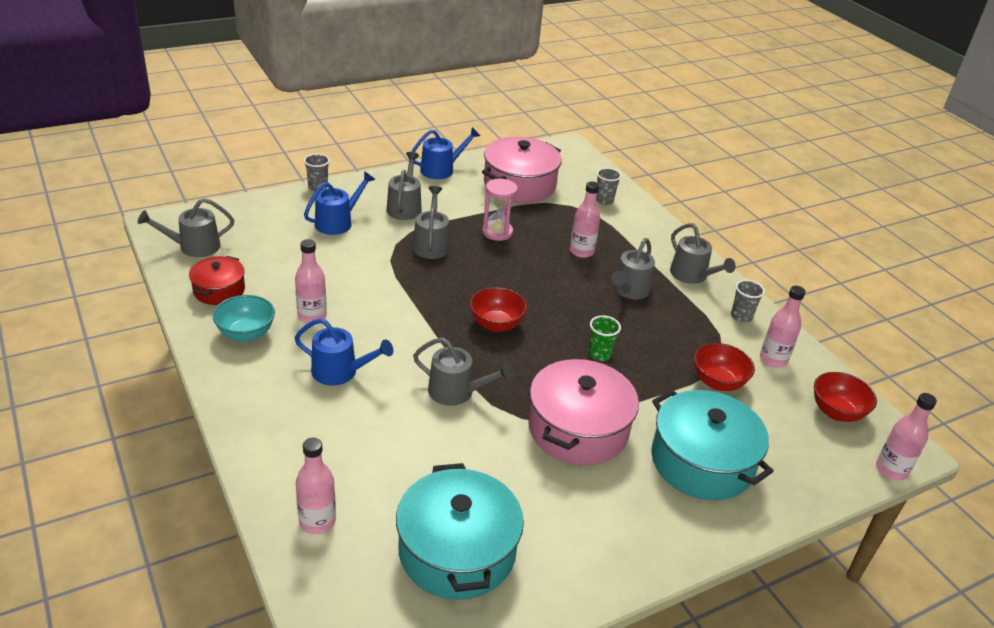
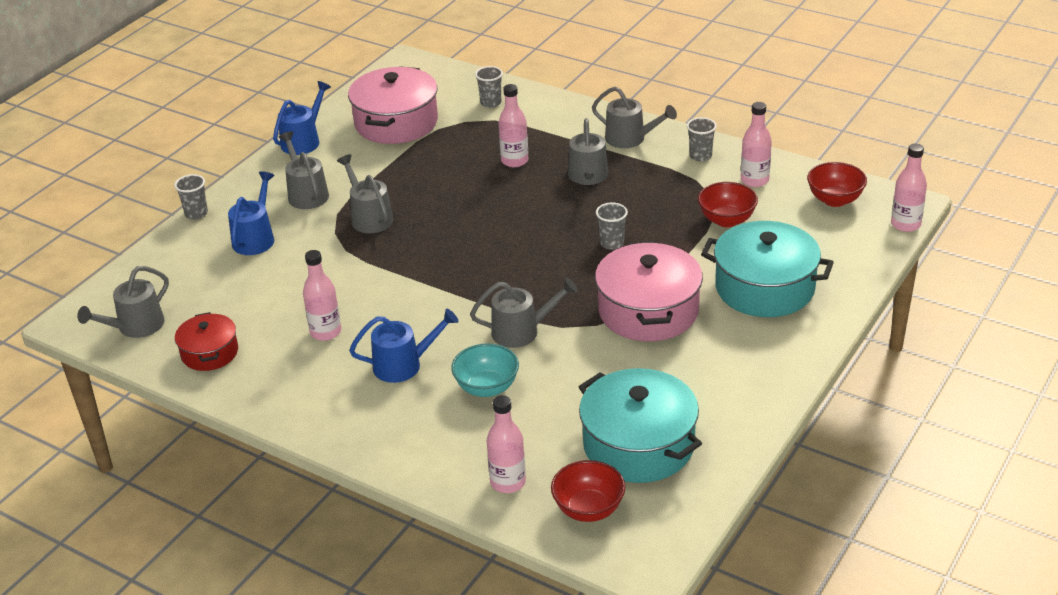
camera: 25 degrees left, 0 degrees up
(246, 334) = (281, 376): turquoise bowl -> turquoise bowl (487, 388)
(496, 324) = (500, 260): red bowl -> red bowl (588, 509)
(497, 232) = (420, 178): pink hourglass -> none
(599, 354) = (612, 243): green cup -> grey cup

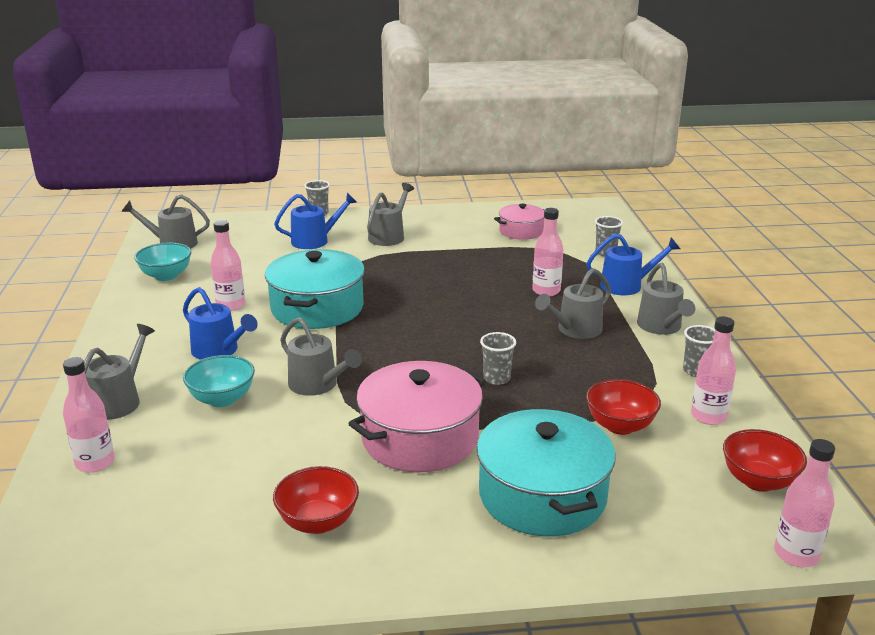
camera: 50 degrees right, 10 degrees down
(209, 353) = (166, 276): red pot -> turquoise bowl
(303, 141) = (449, 212): blue watering can -> blue watering can (627, 285)
(369, 217) = (391, 267): grey watering can -> grey watering can (119, 400)
(396, 122) = (521, 231): pink pot -> pink pot, size x0.56
(588, 509) = (82, 525): red bowl -> red bowl (318, 522)
(638, 445) = (204, 517): turquoise pot -> turquoise pot (317, 308)

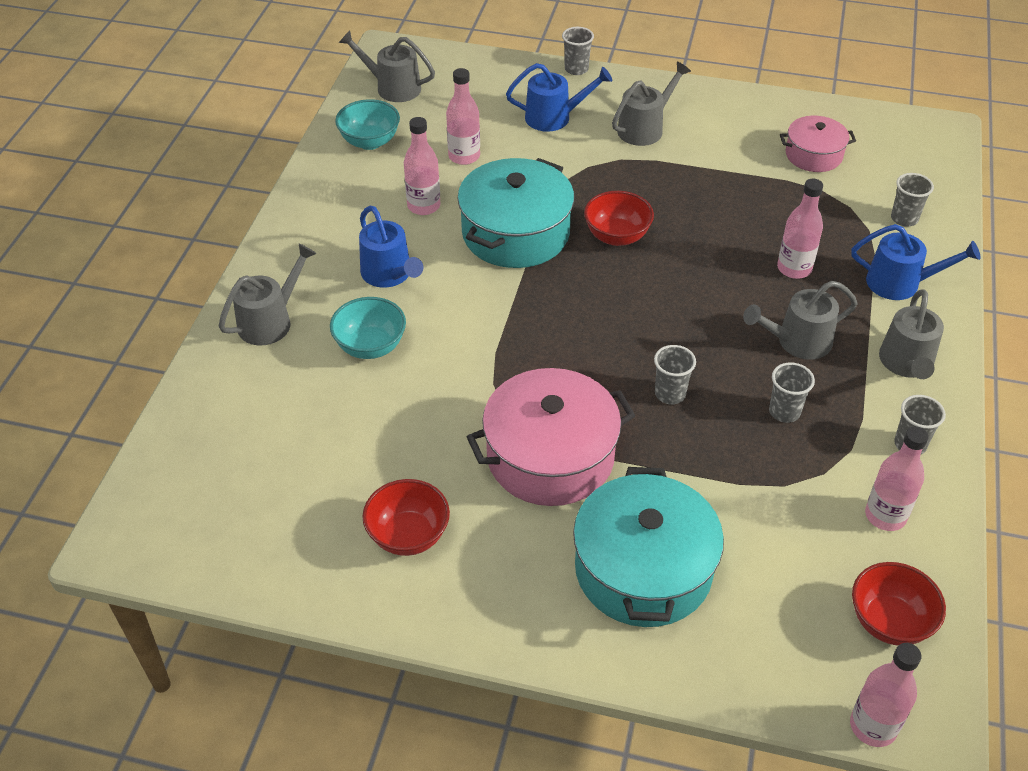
camera: 20 degrees right, 20 degrees up
(95, 462) = (227, 399): pink bottle -> pink bottle (464, 156)
(318, 385) = (474, 352): grey watering can -> none
(592, 371) = (784, 412): none -> grey cup
(620, 426) = (775, 501): red bowl -> red bowl (617, 236)

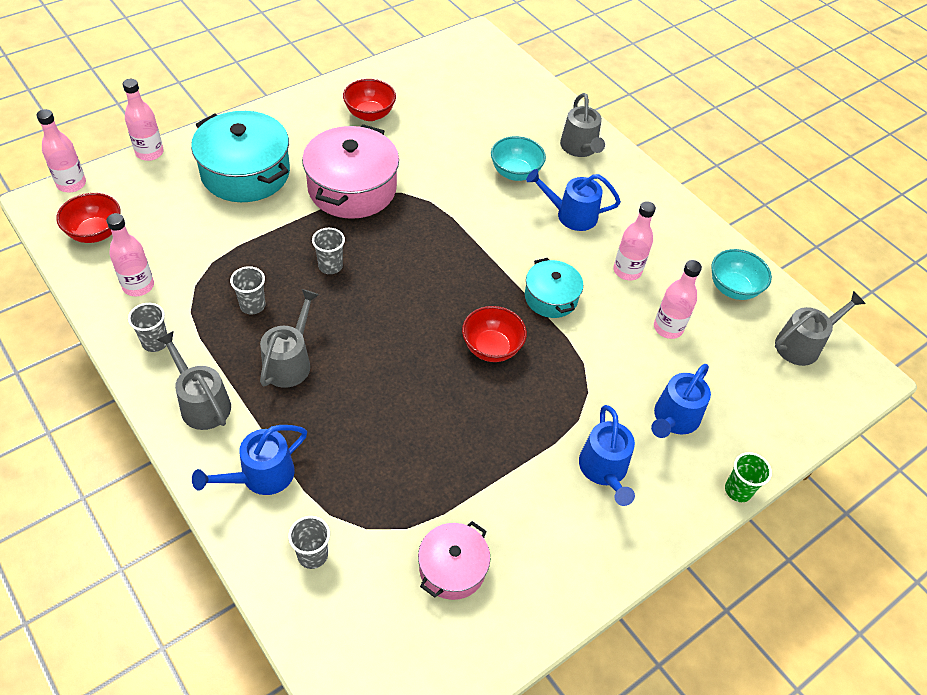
camera: 125 degrees right, 5 degrees up
(516, 233) = (551, 297): turquoise pot -> turquoise pot, size x0.56
(576, 69) = (738, 490): grey cup -> green cup
(645, 128) = (604, 470): grey watering can -> blue watering can
(794, 268) = (349, 423): pink bottle -> pink bottle (149, 153)

